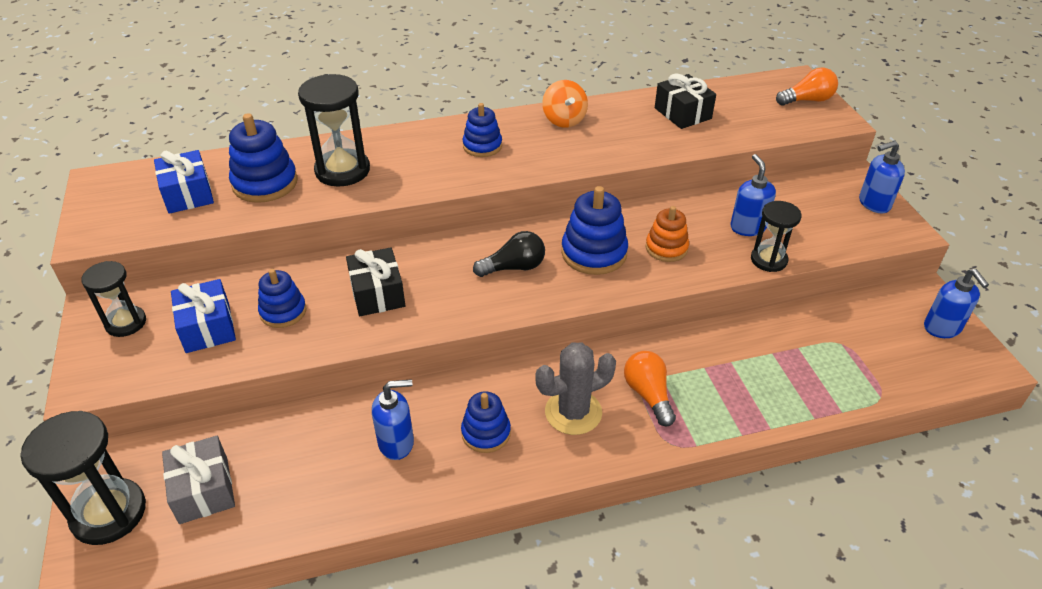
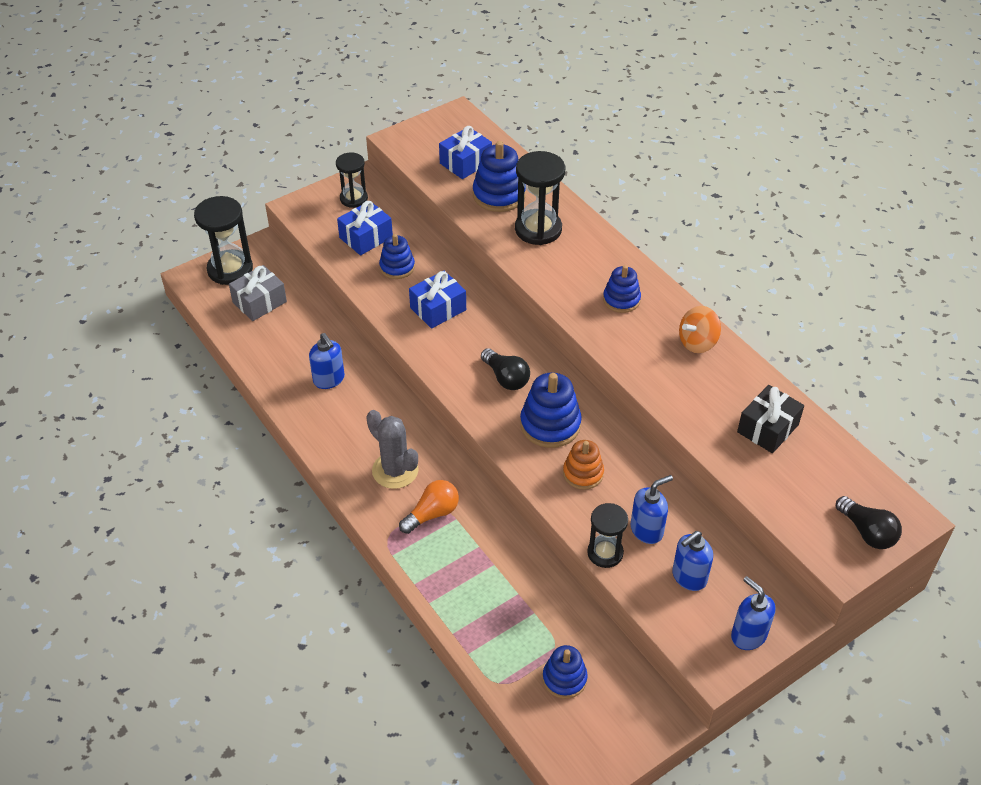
camera: 70 degrees right, 5 degrees up
(377, 293) = (438, 309): black gift -> blue gift
(486, 433) = (356, 425): blue stacking toy -> blue stacking toy (564, 678)
(807, 100) = (867, 532): orange light bulb -> black light bulb
(942, 328) = (617, 734): blue soap dispenser -> blue soap dispenser (689, 577)

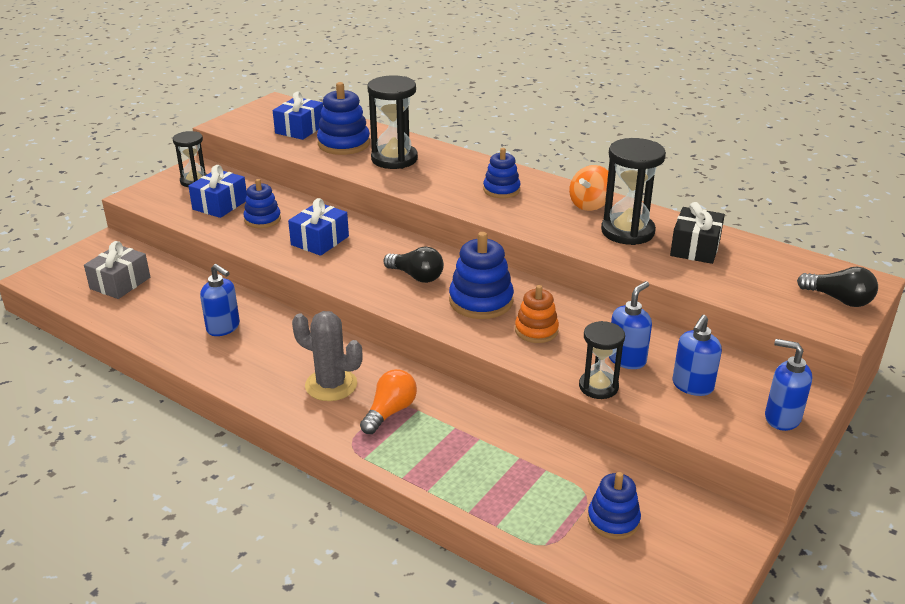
camera: 20 degrees left, 15 degrees down
(230, 269) = (77, 265): black hourglass -> black hourglass (627, 231)

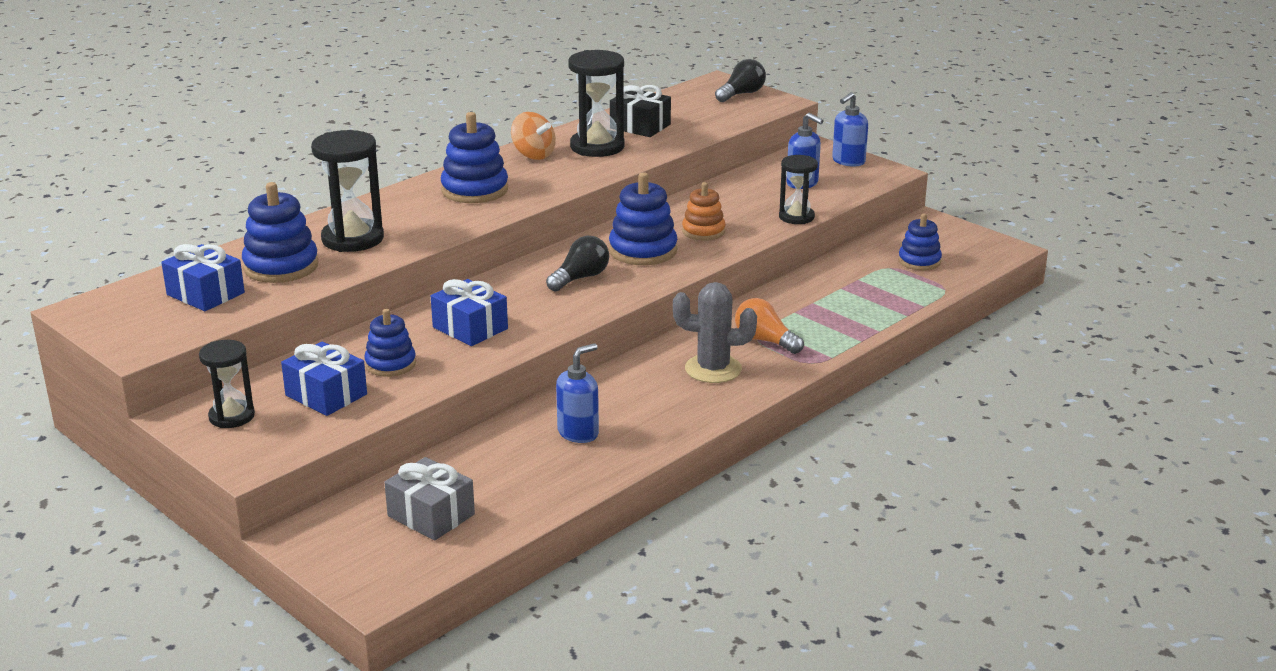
camera: 80 degrees left, 5 degrees down
(331, 385) = (713, 369): grey cactus -> grey cactus turned 60 degrees clockwise
(501, 190) = (475, 190): blue stacking toy -> blue stacking toy, size x1.54
(627, 359) = (759, 201): blue soap dispenser -> none

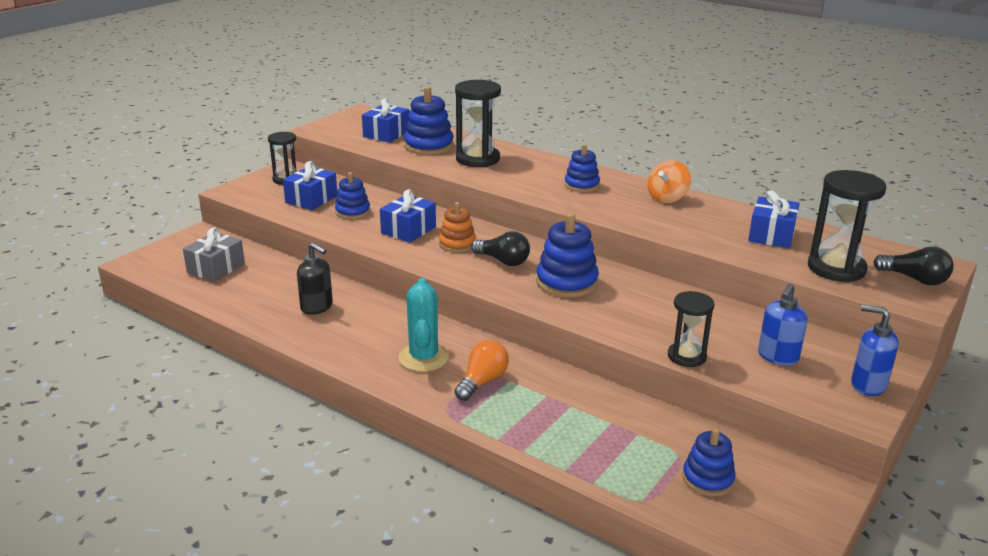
camera: 80 degrees right, 0 degrees up
(475, 190) = (581, 185): blue stacking toy -> blue stacking toy, size x0.65
(578, 433) = (317, 307): blue soap dispenser -> black soap dispenser
(597, 147) = (705, 221): black hourglass -> black hourglass (836, 268)
(640, 126) = (771, 235): black gift -> blue gift
(703, 231) = (622, 308): orange stacking toy -> orange stacking toy (457, 244)
(713, 369) = (423, 358): grey cactus -> turquoise cactus

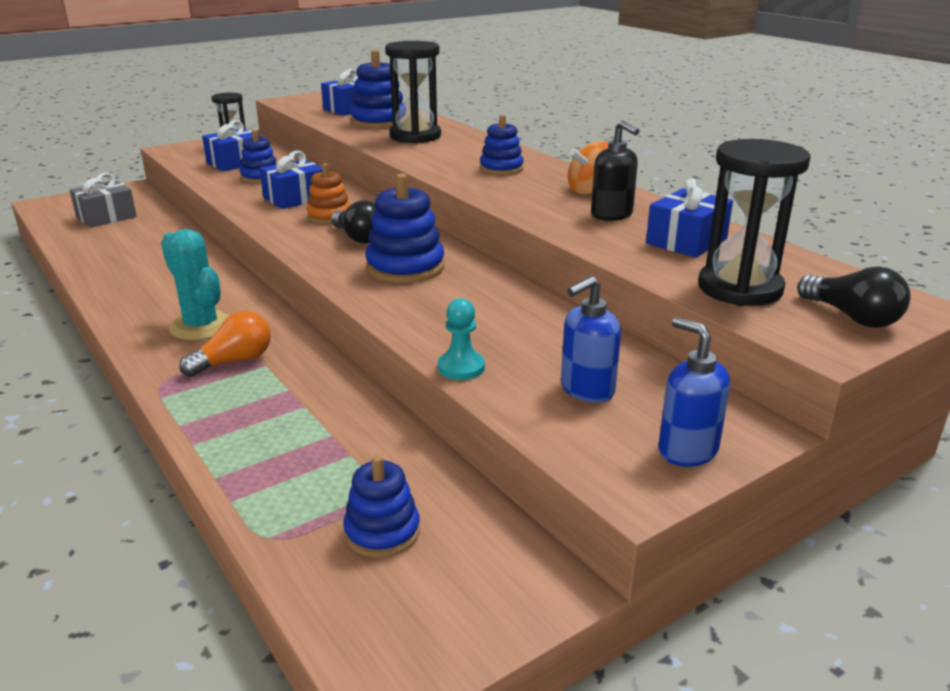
camera: 20 degrees right, 0 degrees up
(317, 307) = (154, 263): black soap dispenser -> black soap dispenser (612, 215)
(423, 358) = (201, 326): turquoise cactus -> turquoise cactus turned 60 degrees counterclockwise
(686, 356) = (461, 367): black hourglass -> turquoise pawn

